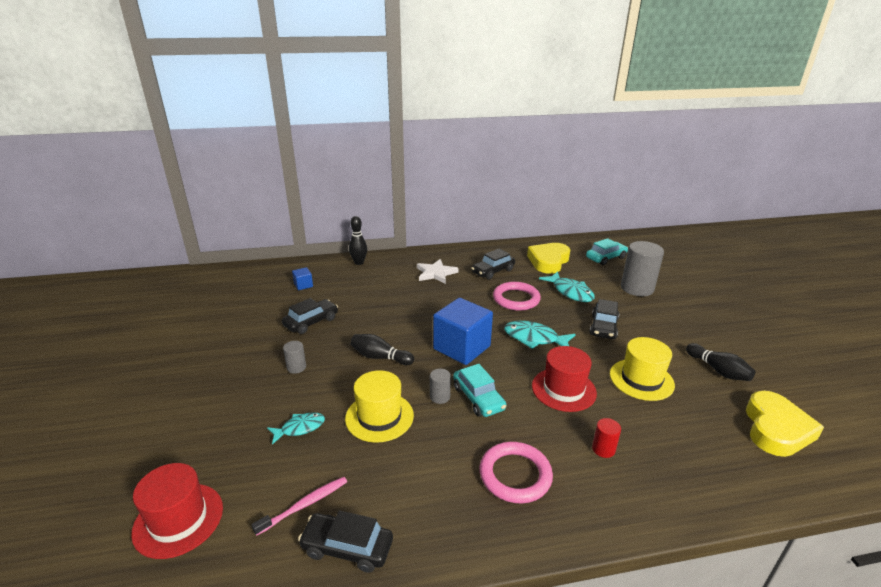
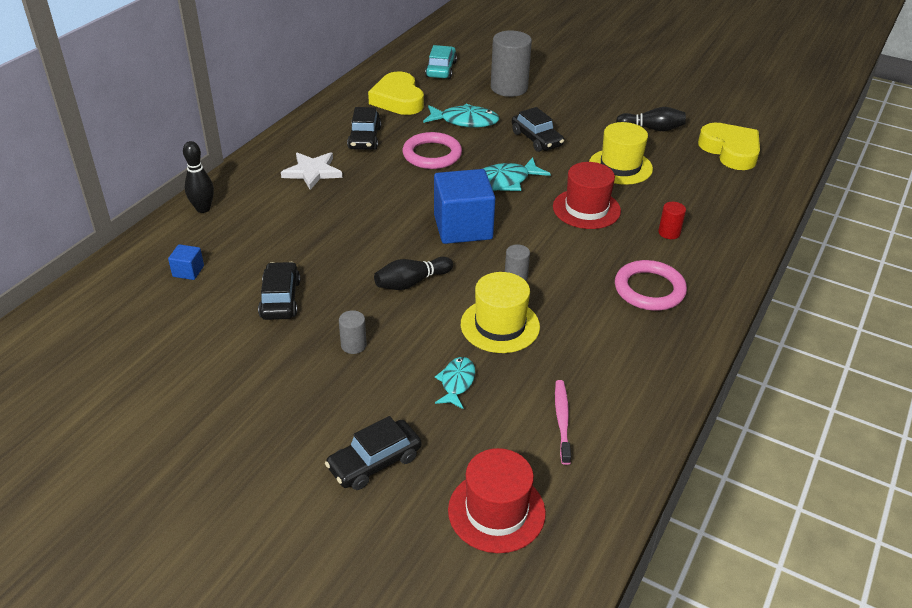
camera: 50 degrees left, 10 degrees up
(347, 548) = (633, 415): black car -> black car (374, 462)
(478, 398) = (543, 257): turquoise car -> none

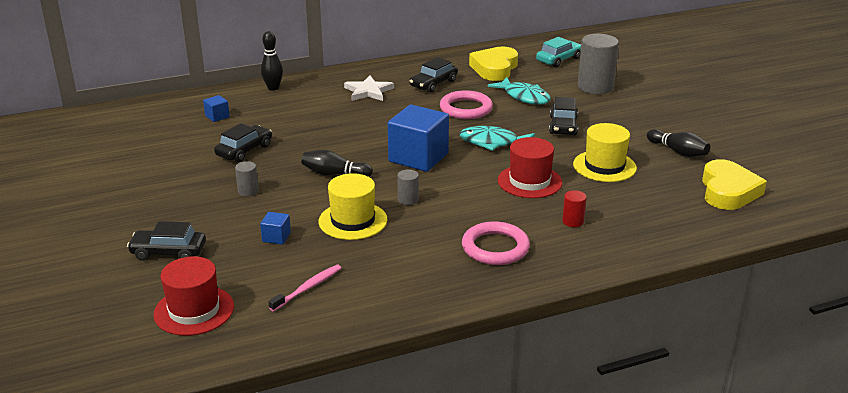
camera: 40 degrees right, 10 degrees down
(456, 382) = (276, 237): turquoise fish -> blue cube

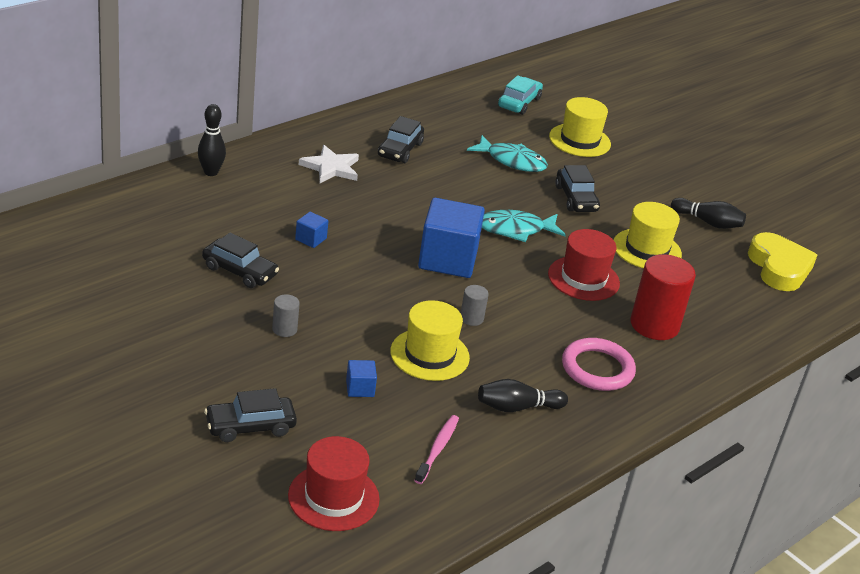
camera: 25 degrees left, 5 degrees up
(217, 116) = (170, 223): blue cube -> blue cube (311, 239)
(244, 150) = (240, 271): black car -> black car turned 105 degrees clockwise
(334, 174) = (368, 293): black bowling pin -> black bowling pin (517, 407)
(466, 108) = (458, 184): pink ring -> none
(494, 68) = (456, 121): yellow heart -> none
(573, 221) = (654, 325): red cylinder -> red cylinder, size x2.12
(595, 87) = (579, 140): grey cylinder -> yellow hat

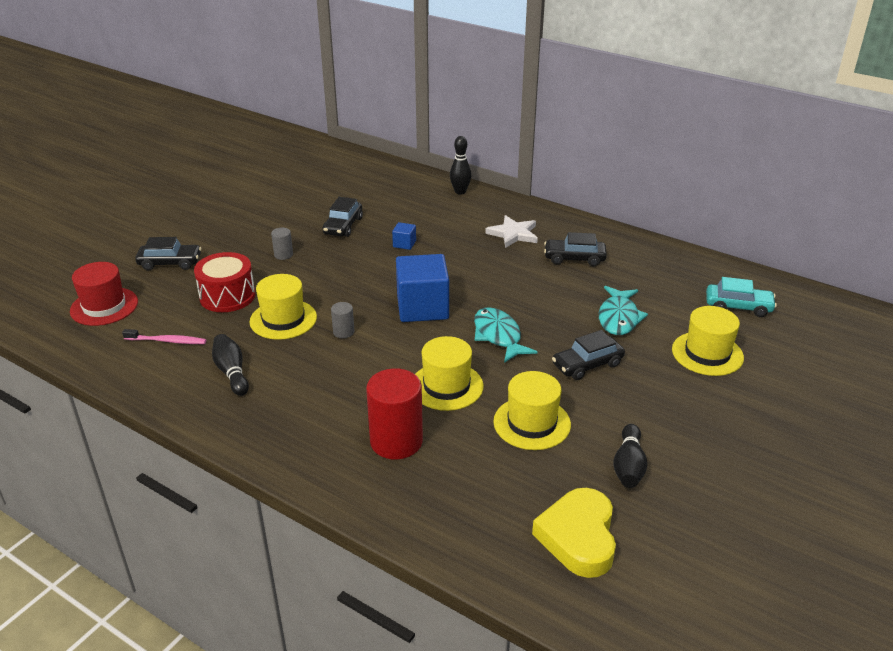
camera: 80 degrees right, 0 degrees up
(250, 426) = (170, 263): black car -> black car turned 120 degrees clockwise
(360, 388) = (227, 296): blue cube -> red drum
(583, 278) = (446, 386): red hat -> yellow hat
(597, 368) = (306, 411): pink ring -> none
(779, 268) = (578, 537): yellow heart -> yellow heart turned 120 degrees clockwise

